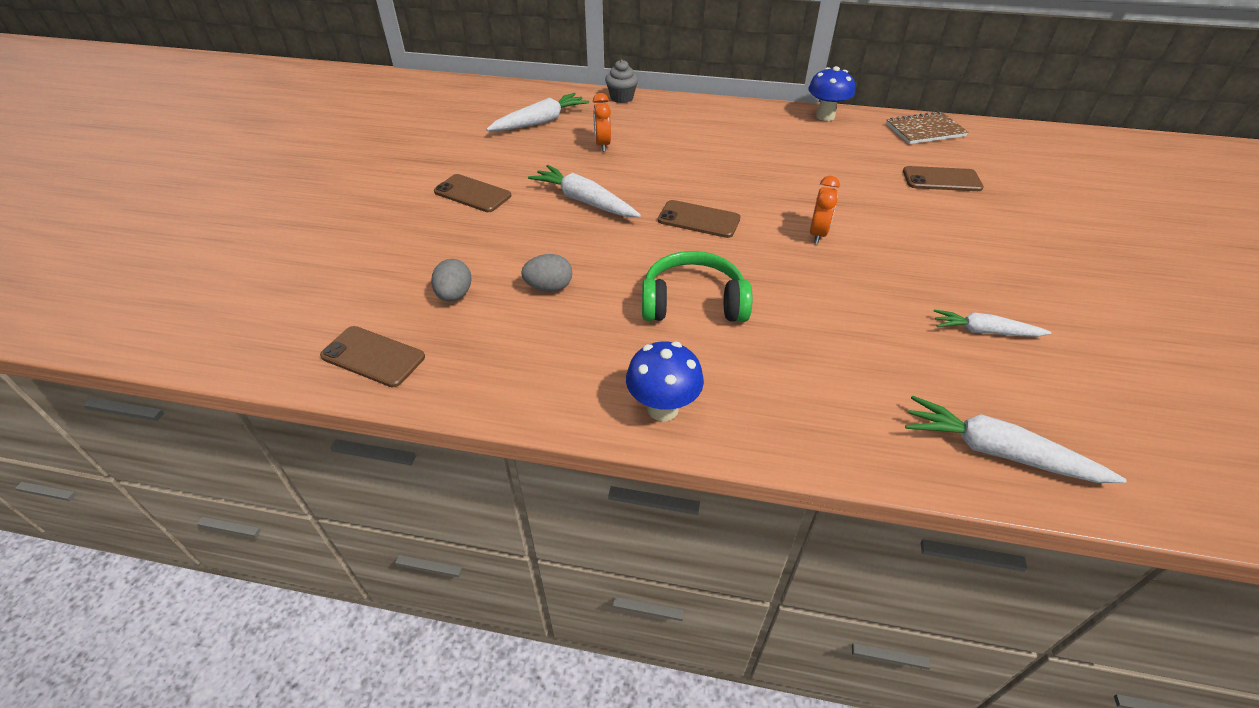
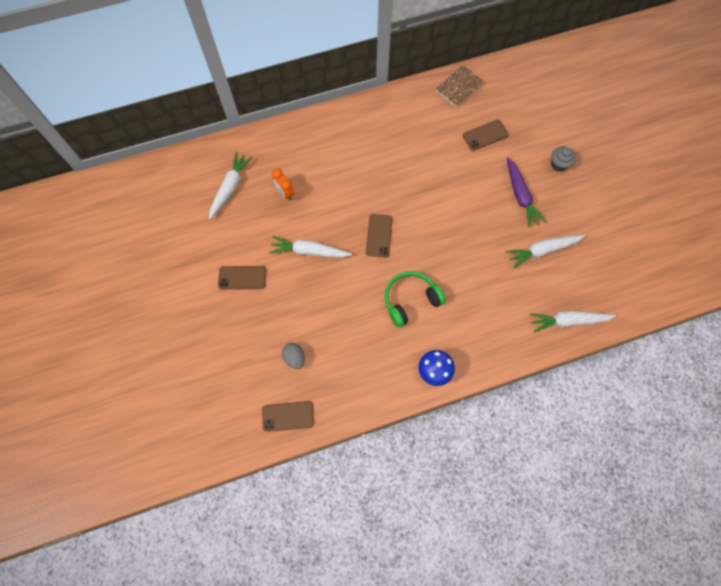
camera: 30 degrees left, 25 degrees up
(549, 287) = (337, 327): grey egg -> none
(621, 98) = (264, 135): grey cupcake -> grey cupcake (558, 164)
(699, 219) = (379, 235): brown phone -> brown phone turned 75 degrees counterclockwise
(817, 234) = (443, 216): orange clock -> none
(825, 116) = (398, 98): blue mushroom -> none
(971, 255) = (520, 196): none -> purple carrot
(984, 331) = (542, 250): white carrot -> white carrot, size x1.52

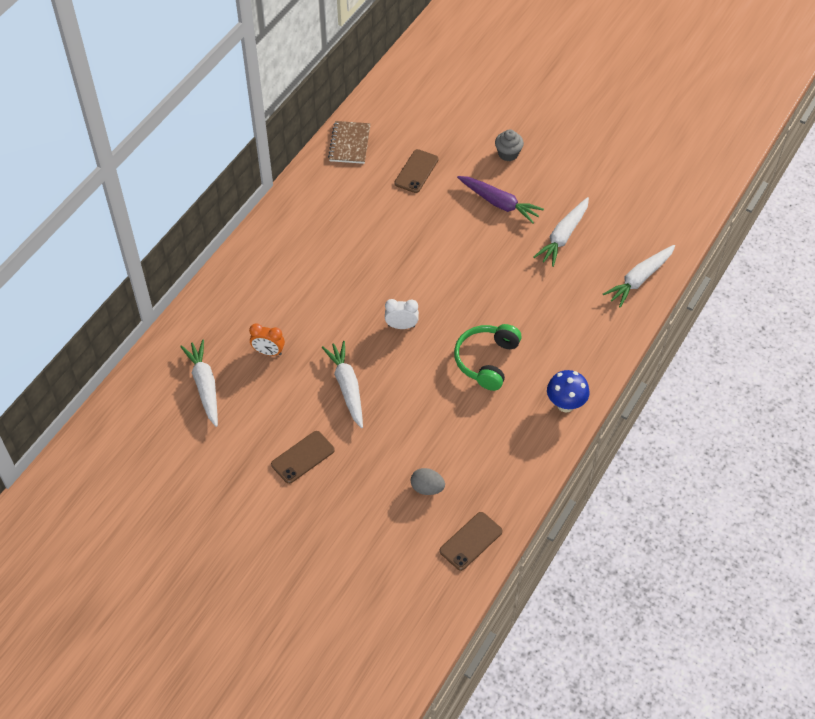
camera: 40 degrees left, 15 degrees down
(309, 251) = (347, 387): white carrot -> white carrot turned 105 degrees clockwise
(379, 235) = (401, 326): brown phone -> white clock

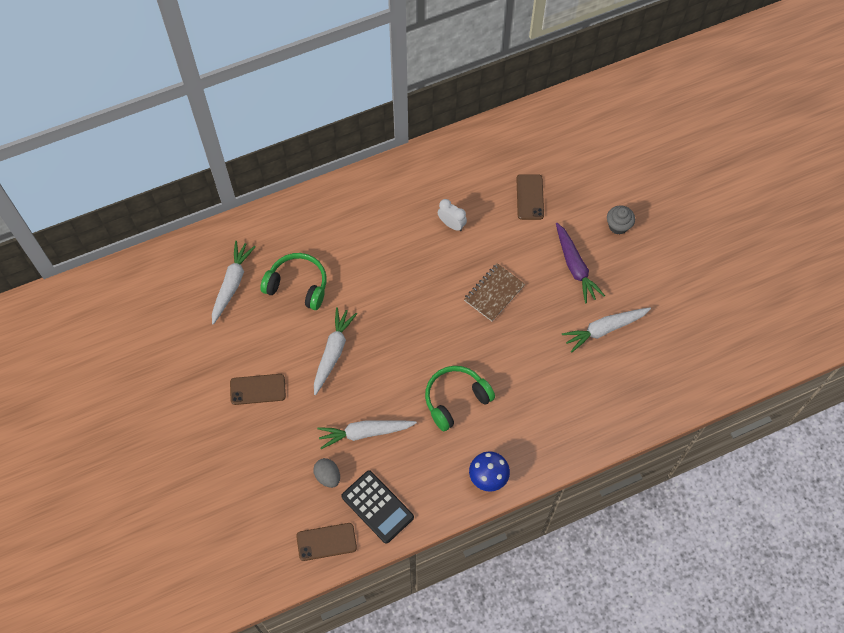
camera: 35 degrees right, 10 degrees up
(268, 352) = (298, 285): orange clock -> green headphones
(349, 143) = (495, 140): brown notebook -> brown notebook (494, 293)
(401, 326) = (413, 327): white clock -> white clock (451, 224)
(416, 171) = (530, 197): brown phone -> brown phone turned 60 degrees counterclockwise
(491, 485) = (377, 507): none -> black calculator
(639, 279) = (637, 408): white carrot -> white carrot (364, 433)

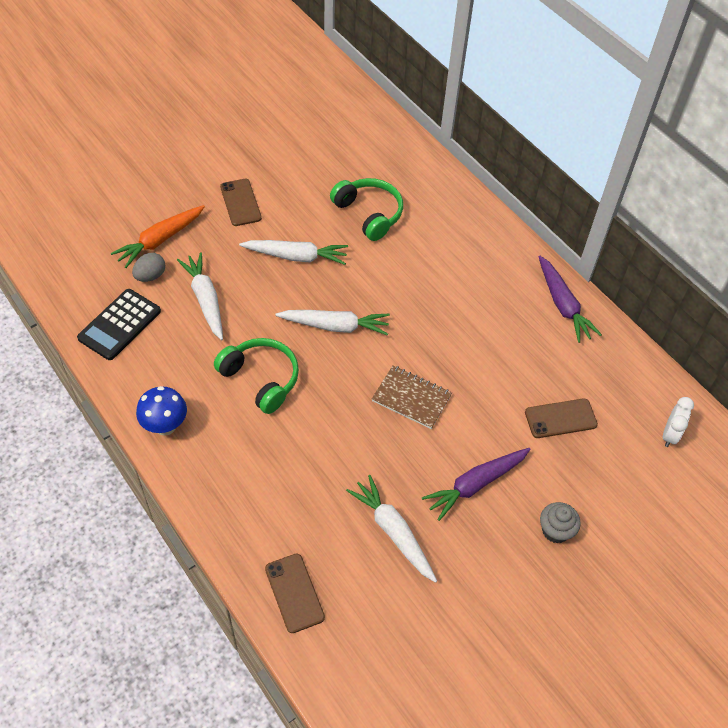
camera: 75 degrees right, 10 degrees down
(232, 284) = (356, 162): white carrot -> white carrot (335, 326)
(287, 464) = (160, 240): none -> orange carrot
(298, 285) = (369, 214): green headphones -> green headphones turned 45 degrees counterclockwise
(326, 542) = (76, 287): brown phone -> brown phone (294, 593)
(427, 166) = (563, 305): none -> purple carrot
(451, 224) = (491, 341): white clock -> white clock (670, 435)

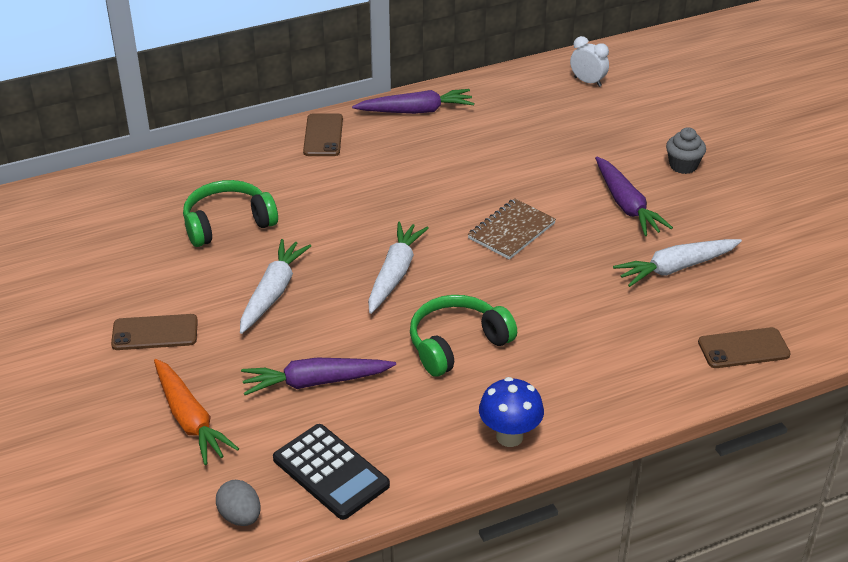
camera: 75 degrees left, 15 degrees down
(150, 276) = (253, 434): grey egg -> grey egg (240, 516)
(205, 299) = (315, 382): white carrot -> purple carrot
(560, 418) = (557, 139): brown phone -> brown phone (323, 135)

